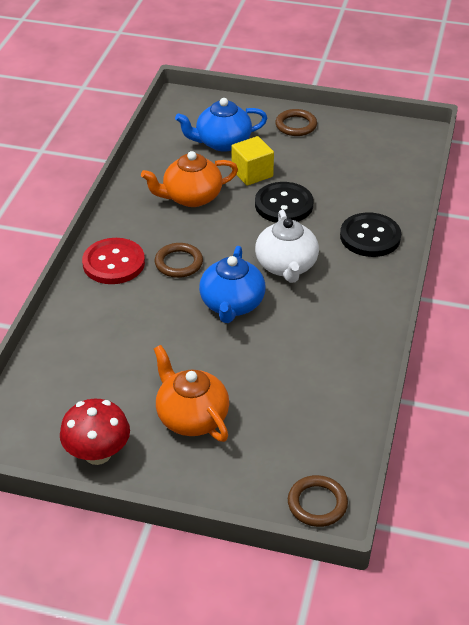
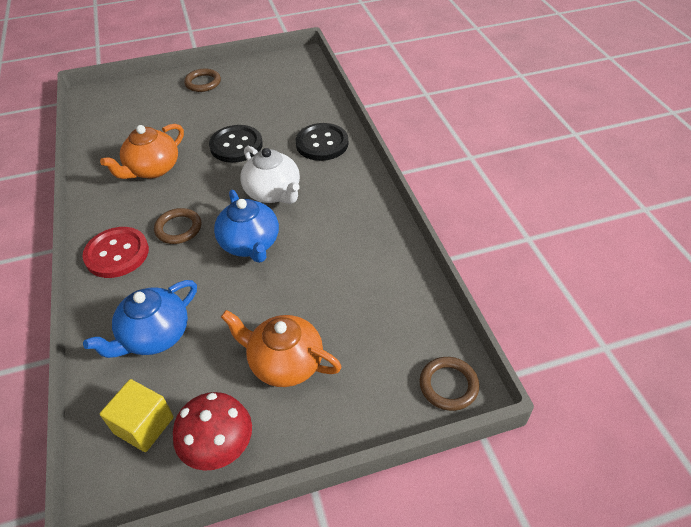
camera: 30 degrees left, 5 degrees up
(222, 143) = (150, 116): blue teapot -> blue teapot (154, 336)
(252, 173) = (192, 131): yellow cube -> yellow cube (144, 425)

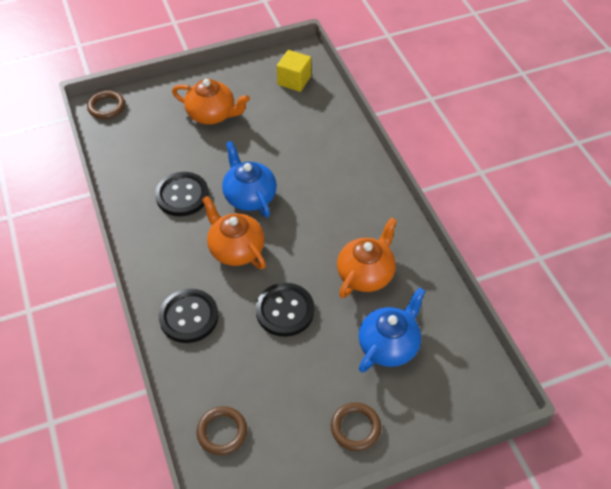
camera: 175 degrees right, 5 degrees up
(117, 254) = (360, 183): red button -> none
(154, 336) = (305, 126): blue teapot -> blue teapot (389, 345)
(178, 228) = (316, 208): brown ring -> brown ring (222, 432)
(219, 447) = (246, 73): red mushroom -> none
(273, 193) = (236, 249): white teapot -> orange teapot
(329, 248) = (182, 195): none -> black button

